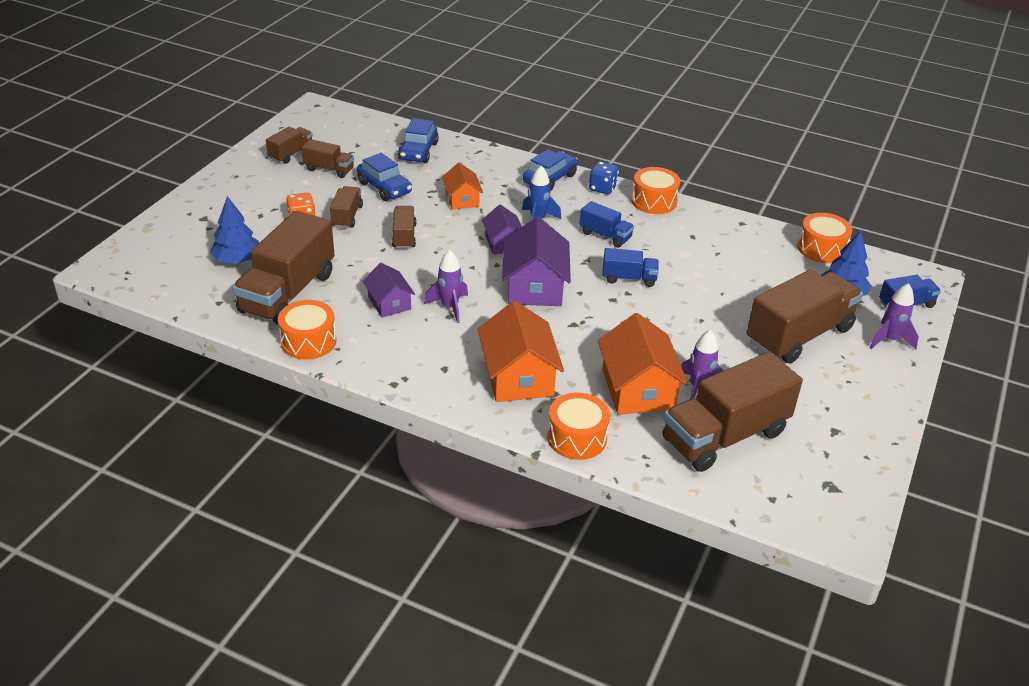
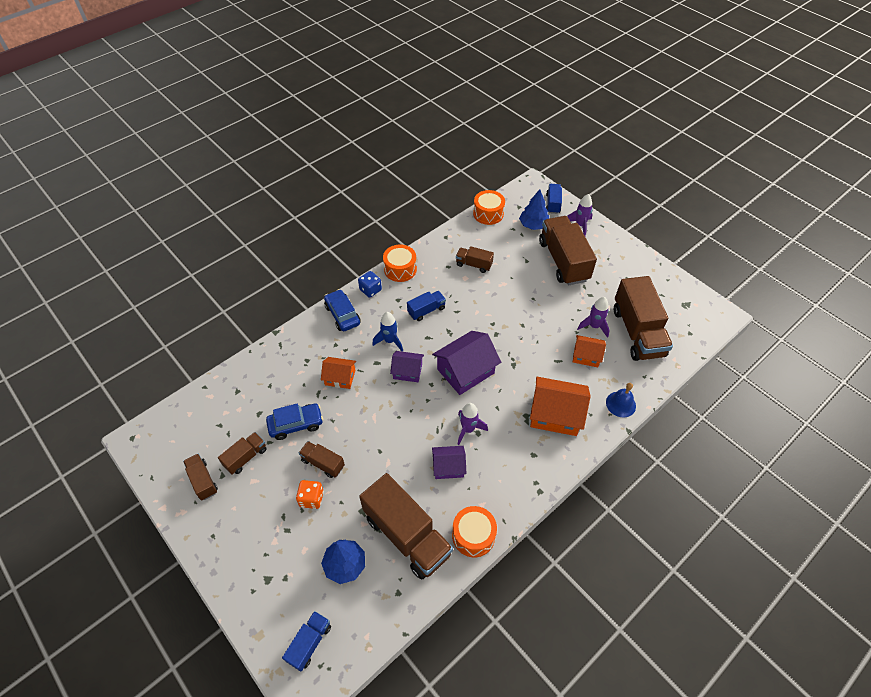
camera: 65 degrees left, 15 degrees up
(404, 236) = (369, 431): brown truck -> brown truck (474, 264)
(418, 151) = (256, 384): blue car -> none
(534, 286) = (465, 371): purple house -> purple house turned 60 degrees counterclockwise
(577, 438) = (620, 404): orange drum -> blue bell
(629, 278) = (478, 317): blue truck -> blue truck (309, 643)
(638, 389) = (586, 356): orange house -> orange house, size x0.58

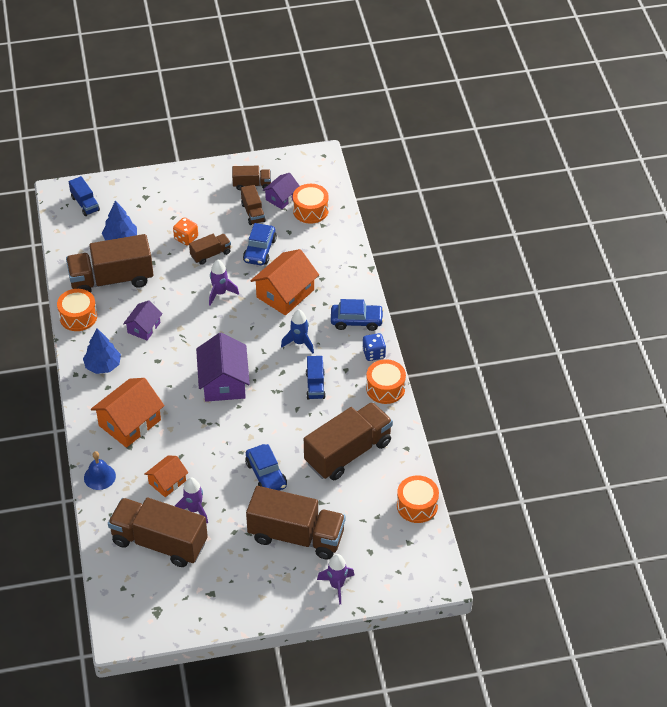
camera: 120 degrees right, 5 degrees down
(221, 410) = (310, 210): none -> orange drum
(340, 377) = (285, 293): orange house -> orange house, size x1.71
(407, 371) = (256, 341): purple house -> purple house (281, 198)
(468, 429) = (165, 355): purple rocket -> purple rocket (220, 293)
(474, 264) = (348, 452): brown truck -> brown truck, size x2.05
(529, 300) = (266, 475): none -> blue car
(533, 225) = (369, 539): blue tree -> blue tree (103, 365)
(553, 204) = (390, 580): blue truck -> none

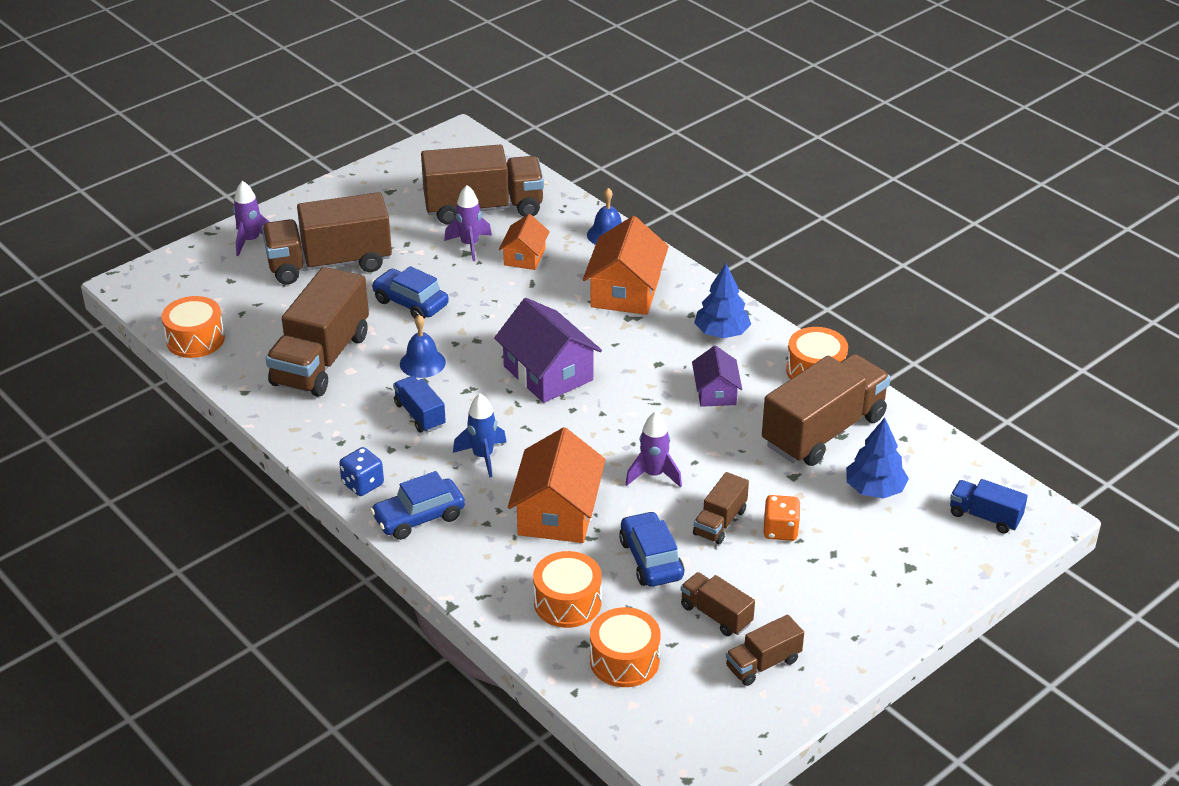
camera: 150 degrees right, 10 degrees down
(281, 198) = (692, 661): purple house -> none
(290, 422) = (422, 363): none -> blue bell
(385, 388) = (317, 448): orange drum -> orange drum (567, 602)

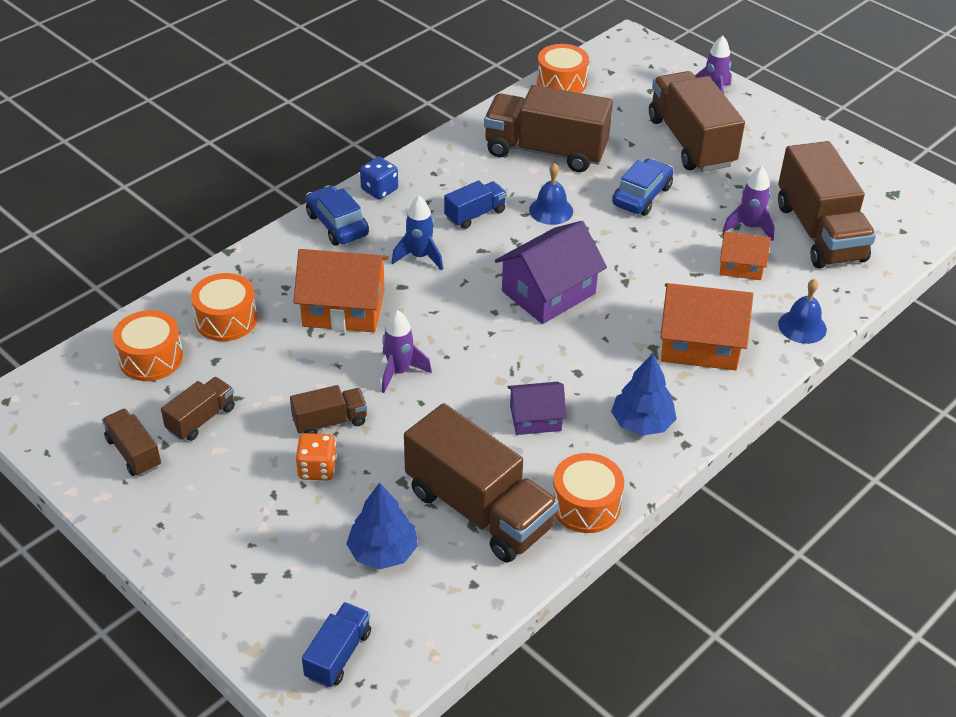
camera: 85 degrees right, 5 degrees up
(651, 559) = (279, 372): blue car -> none
(720, 522) = (330, 422): brown truck -> brown truck turned 135 degrees clockwise

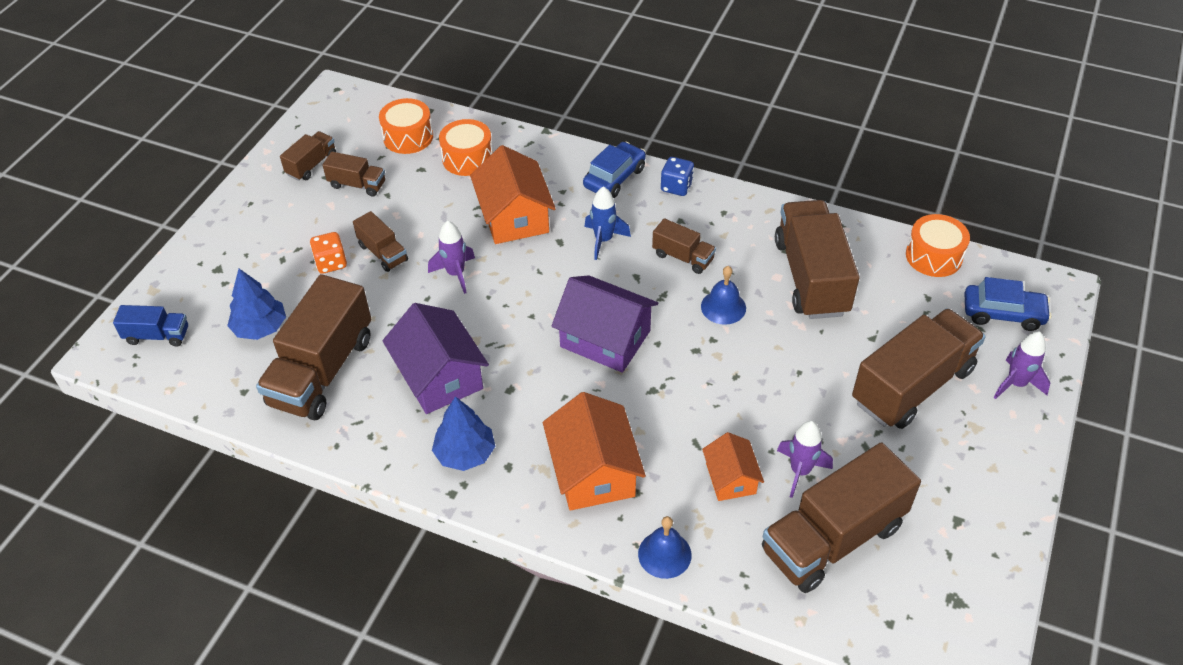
camera: 70 degrees right, 5 degrees up
(475, 214) = (683, 257): blue truck -> brown truck
(535, 418) = (439, 376): purple house -> purple house, size x1.71
(586, 505) = (350, 440): orange drum -> none
(642, 196) = (791, 369): blue car -> blue car (1003, 314)

